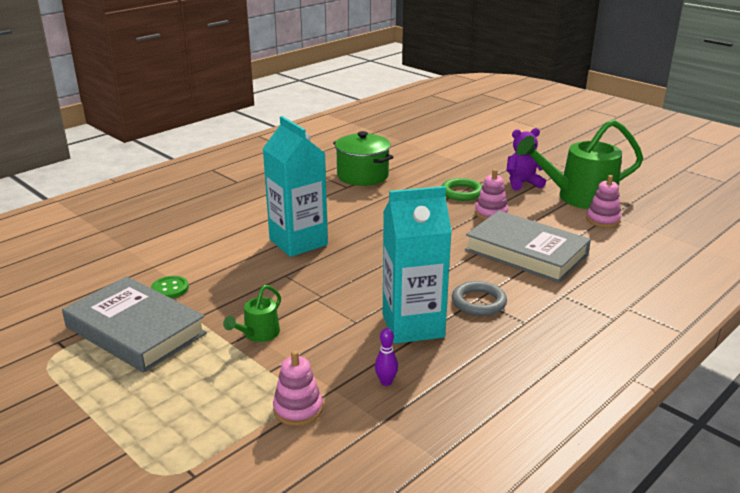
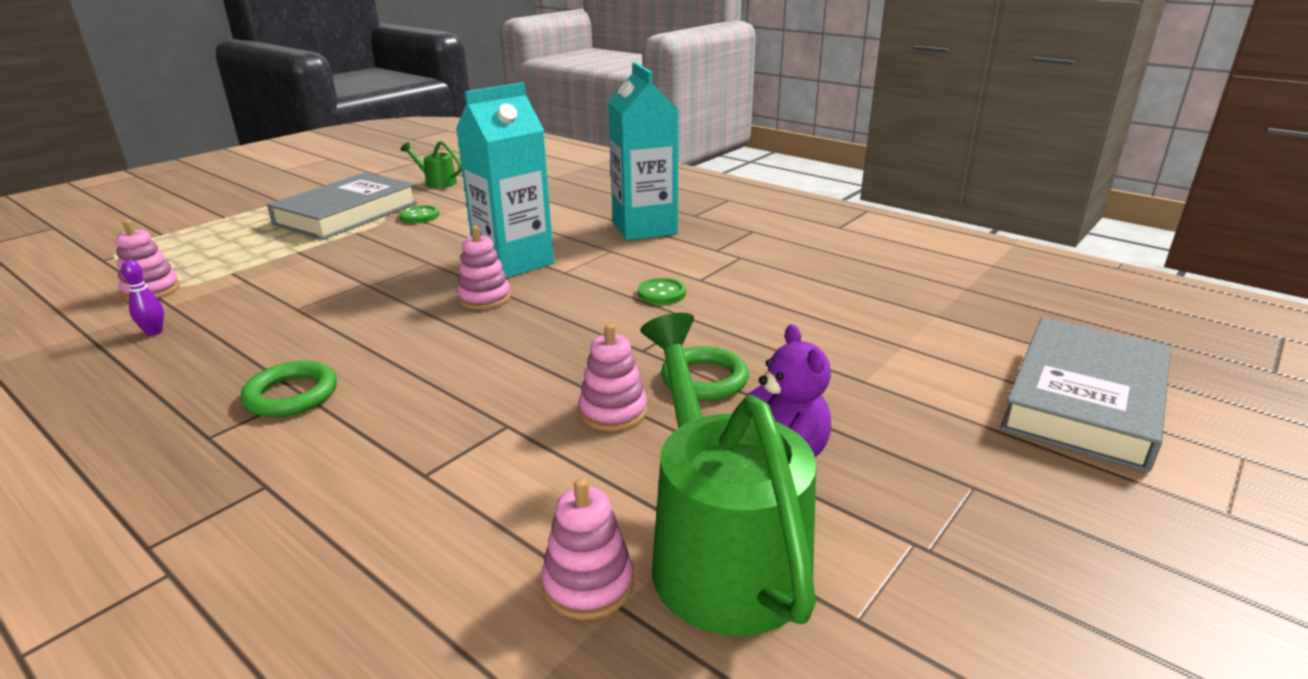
camera: 85 degrees right, 0 degrees up
(258, 334) = (304, 261): green watering can -> green watering can (437, 182)
(356, 250) = (484, 298): none -> pink stacking toy
(362, 176) = (747, 288): green pot -> none
(363, 197) = (661, 293): none -> green button
(413, 326) = (262, 344): turquoise carton -> turquoise carton (644, 228)
(478, 302) = (291, 395): grey ring -> green ring
(526, 252) = (441, 449): grey book -> grey book (1084, 401)

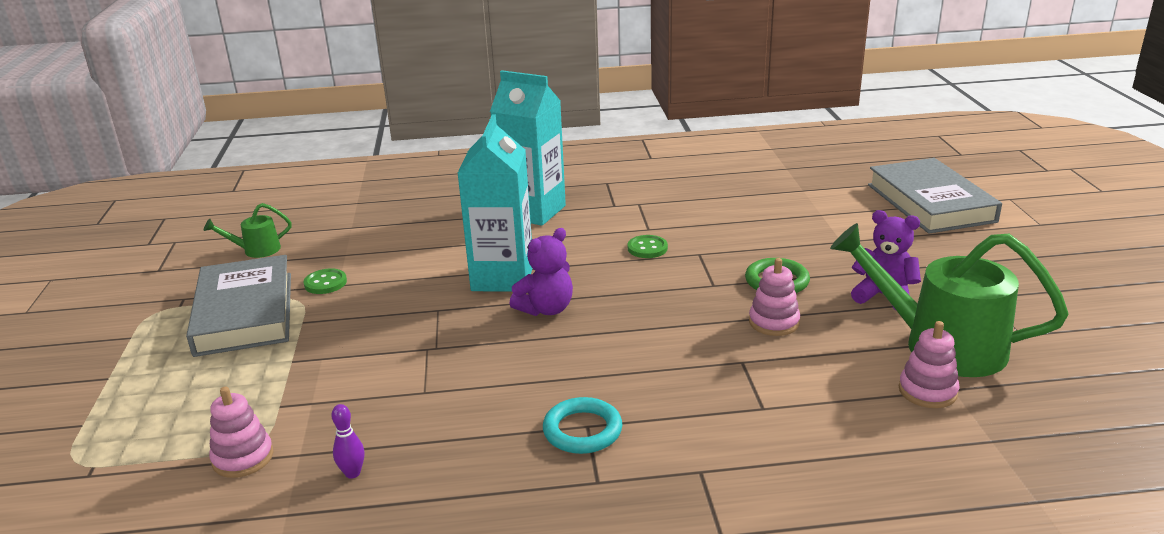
camera: 45 degrees left, 0 degrees up
(291, 395) = (582, 430): green ring -> turquoise ring
(484, 298) = (546, 309): pink stacking toy -> purple teddy bear

